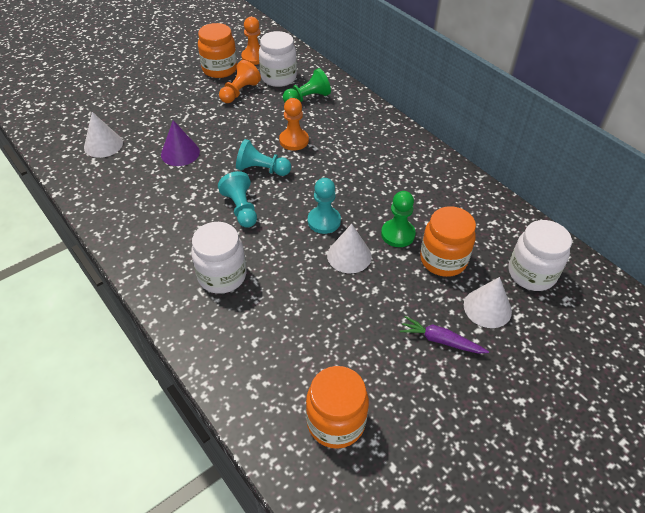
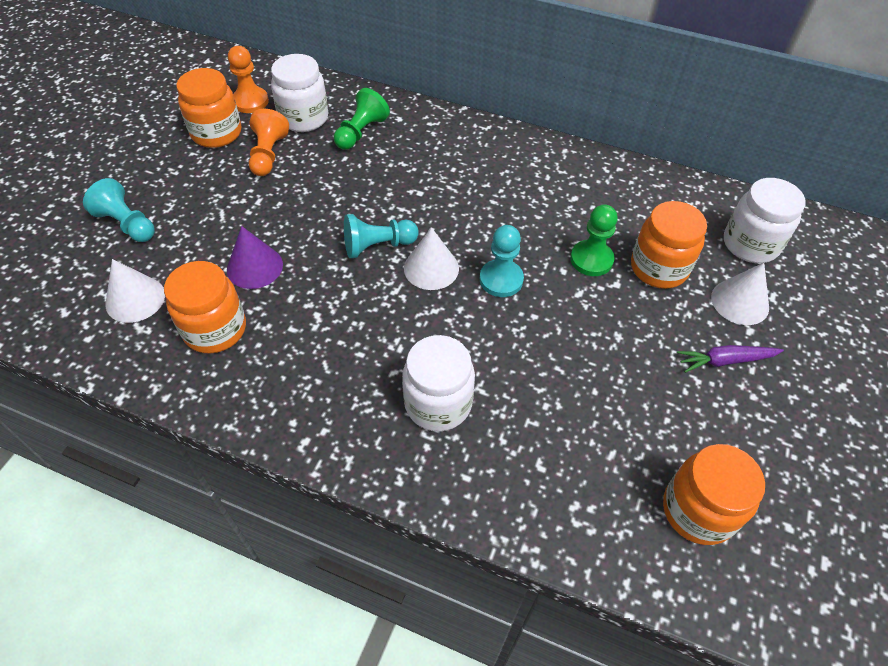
camera: 30 degrees left, 5 degrees up
(131, 178) = (215, 329): none -> orange jar
(241, 208) = (392, 307): turquoise pawn -> turquoise pawn (127, 224)
(294, 140) = (387, 193): orange pawn -> none
(349, 255) = (561, 309): white cone -> white cone (431, 268)

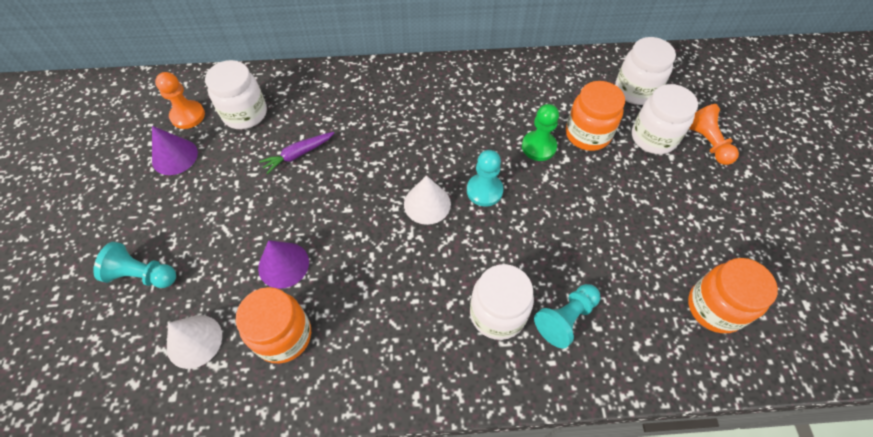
camera: 25 degrees left, 5 degrees up
(216, 133) = (175, 156): orange jar -> purple cone
(268, 155) = (234, 159): orange pawn -> orange pawn (706, 142)
(361, 132) = (301, 108): green pawn -> none
(377, 246) = (374, 203): turquoise pawn -> turquoise pawn (565, 318)
(725, 361) = (669, 187): purple carrot -> purple carrot (298, 154)
(740, 302) = (653, 137): white cone -> white jar

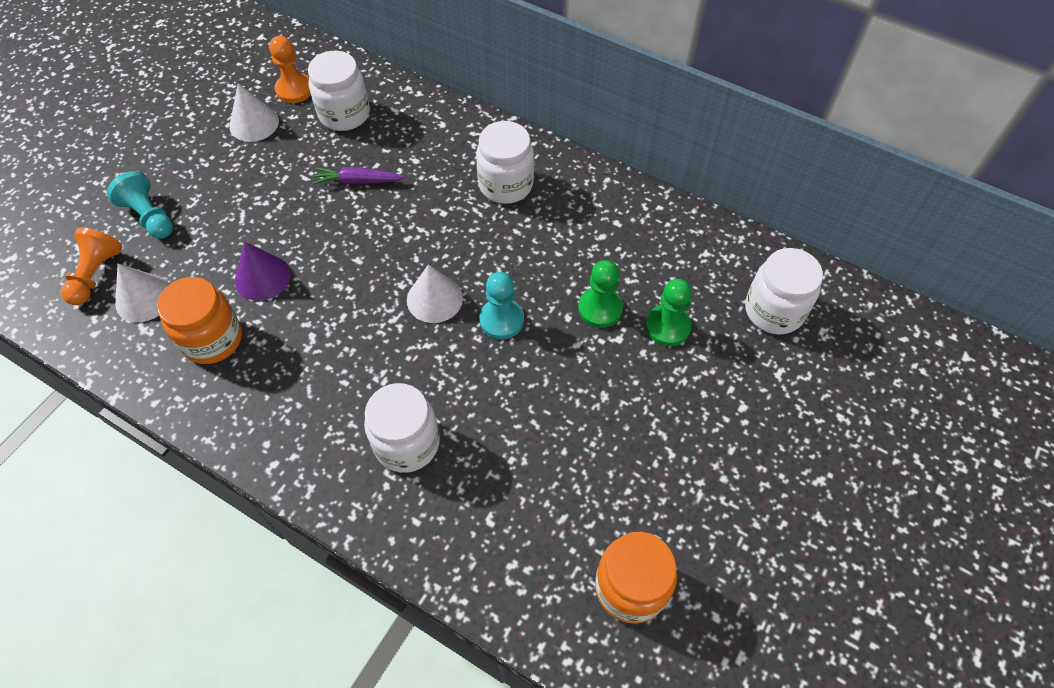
camera: 35 degrees right, 0 degrees up
(175, 156) = (254, 123): purple cone -> white cone
(565, 318) = (466, 491): turquoise pawn -> none
(587, 134) = (667, 326): orange jar -> green pawn
(653, 137) = (742, 374): white jar -> white jar (506, 185)
(706, 142) = (802, 417): orange pawn -> orange pawn (96, 274)

